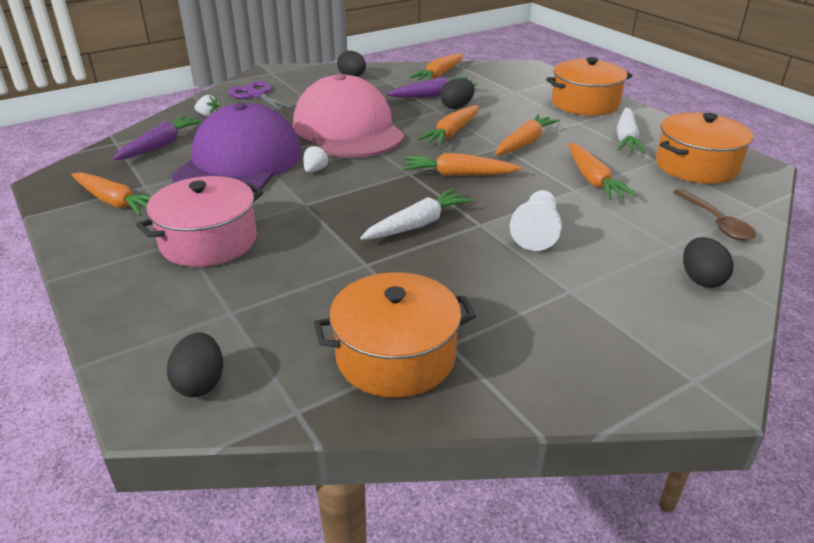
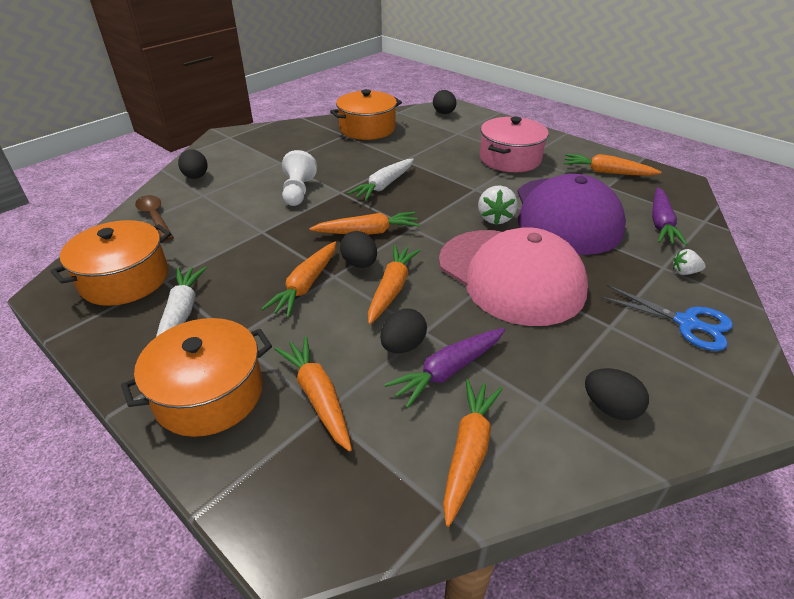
camera: 165 degrees right, 5 degrees up
(256, 95) = (688, 323): purple scissors -> blue scissors
(315, 170) = (495, 218): white strawberry -> white strawberry, size x1.67
(474, 151) = (359, 264): none -> black egg
(593, 180) = (242, 245): orange carrot -> orange carrot (318, 396)

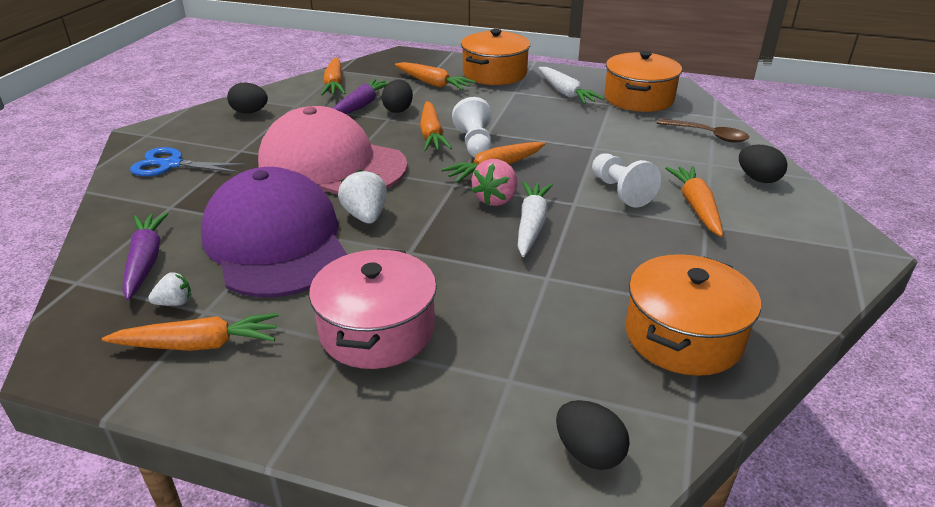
camera: 155 degrees right, 5 degrees down
(306, 285) = (502, 122): orange carrot -> orange carrot (696, 207)
(359, 264) = (475, 144): black egg -> white pawn
(390, 207) = (496, 199): none -> pink strawberry
(684, 272) = (148, 206): white strawberry -> white strawberry (175, 303)

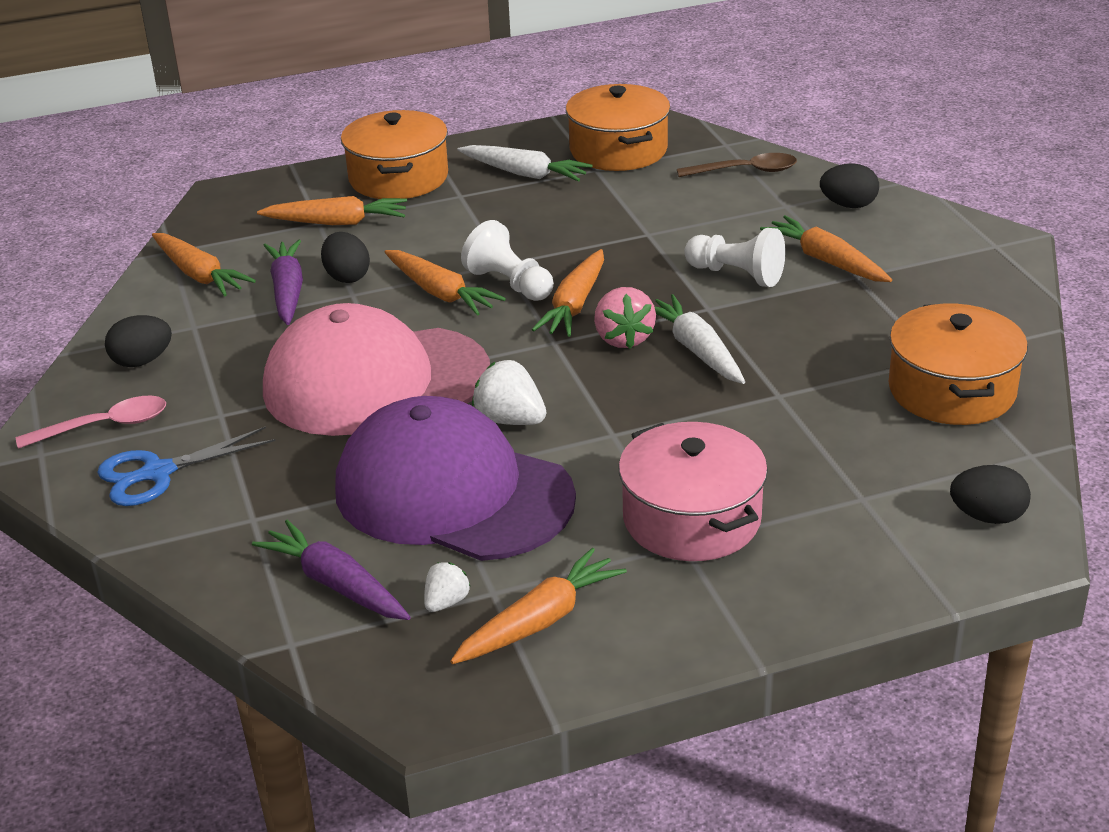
camera: 35 degrees left, 0 degrees up
(188, 134) = (104, 426): none -> pink spoon

